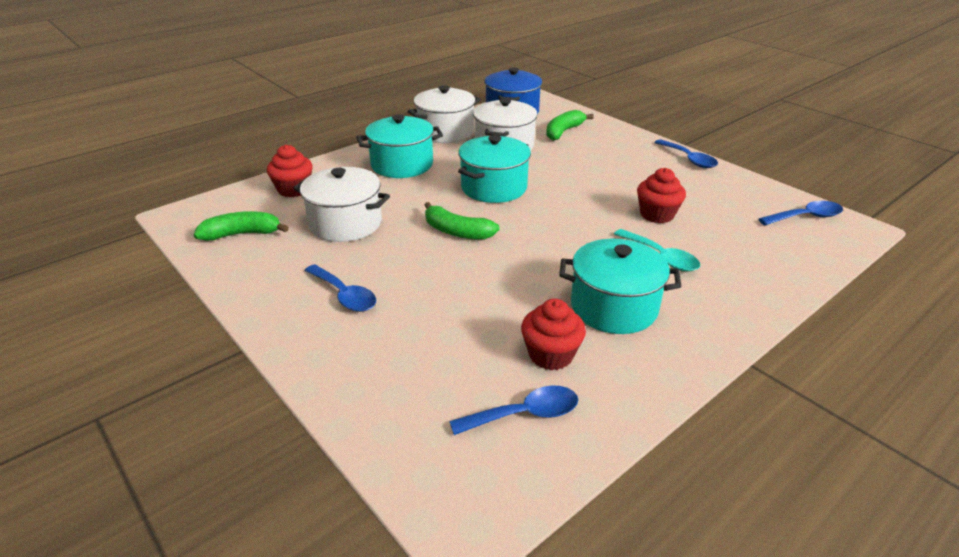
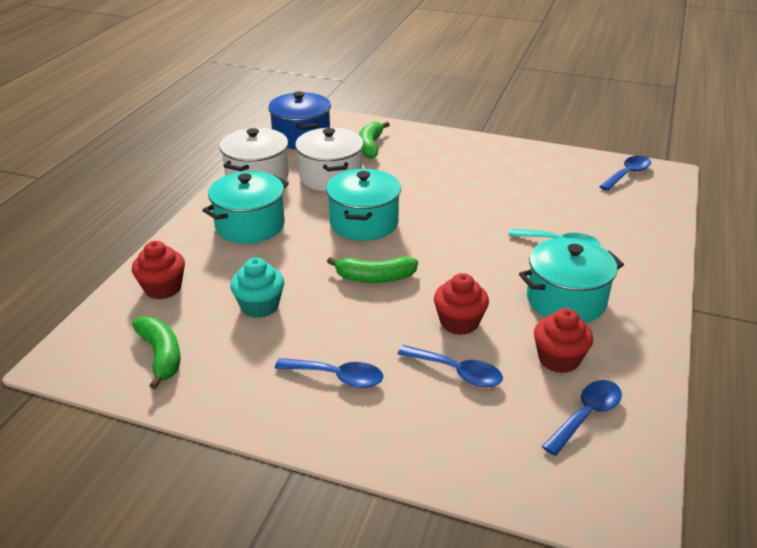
camera: 30 degrees left, 0 degrees up
(242, 234) = (161, 355): green banana -> green banana turned 105 degrees clockwise
(345, 223) = (260, 306): white pot -> turquoise cupcake
(657, 214) = (522, 206): red cupcake -> red cupcake (459, 322)
(689, 159) = (500, 145): blue spoon -> blue spoon (457, 372)

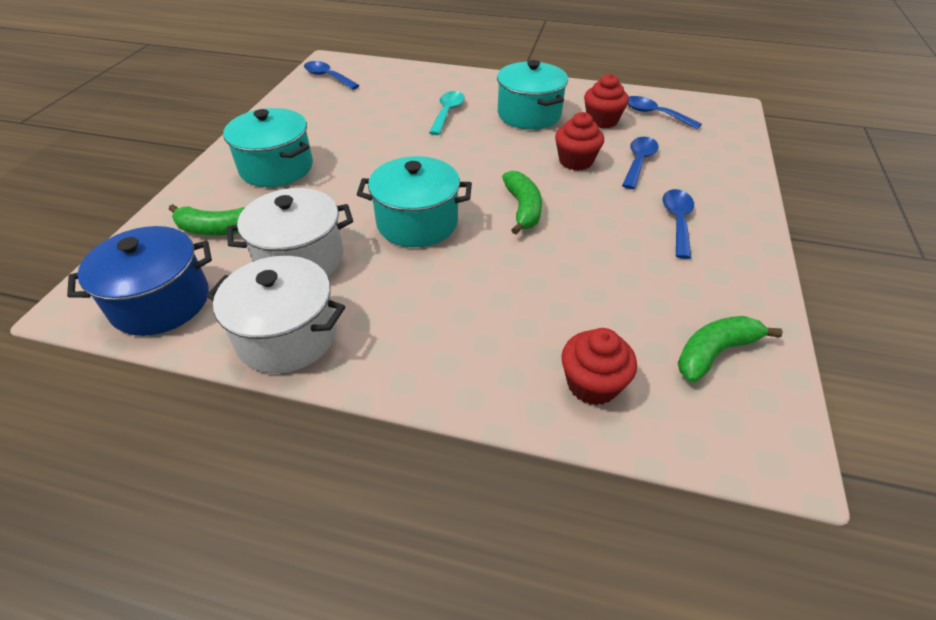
camera: 95 degrees left, 10 degrees up
(250, 225) = (428, 321): turquoise pot -> turquoise pot (276, 168)
(260, 306) = (596, 285): turquoise cupcake -> none

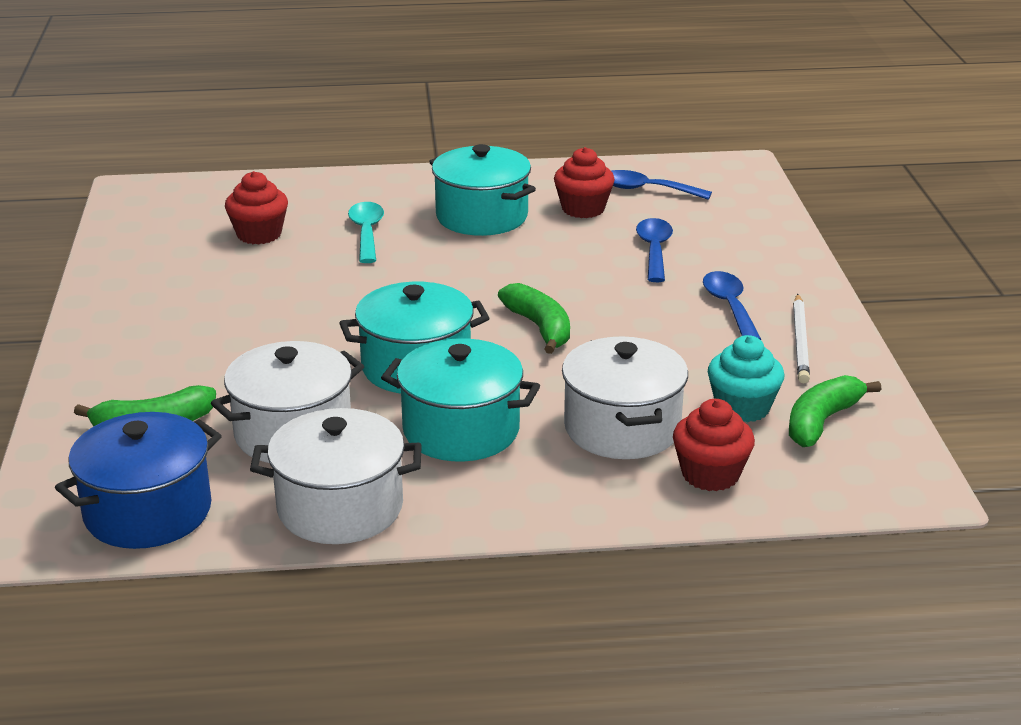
camera: 20 degrees left, 15 degrees down
(276, 168) = (172, 341): turquoise pot -> turquoise pot (461, 430)
(327, 77) = (149, 212): blue spoon -> none
(540, 316) = (622, 428): none -> white pot
(575, 161) = (575, 263): red cupcake -> red cupcake (259, 234)
(649, 320) = (742, 407): none -> turquoise cupcake
(724, 266) = (800, 342): none -> white pencil

